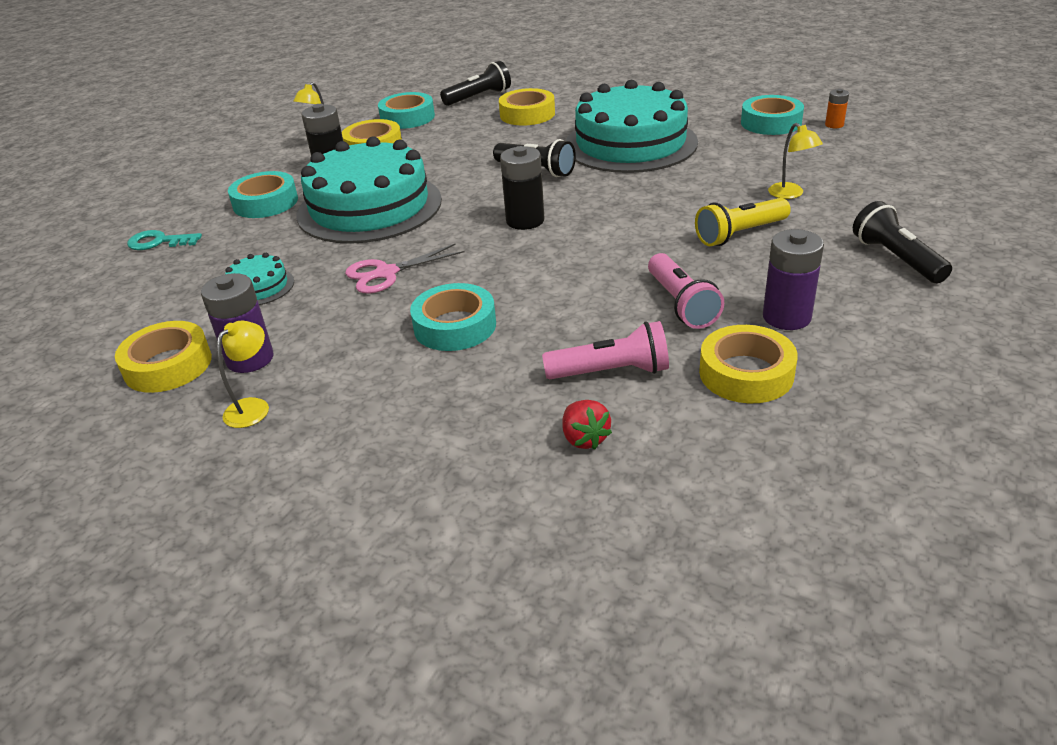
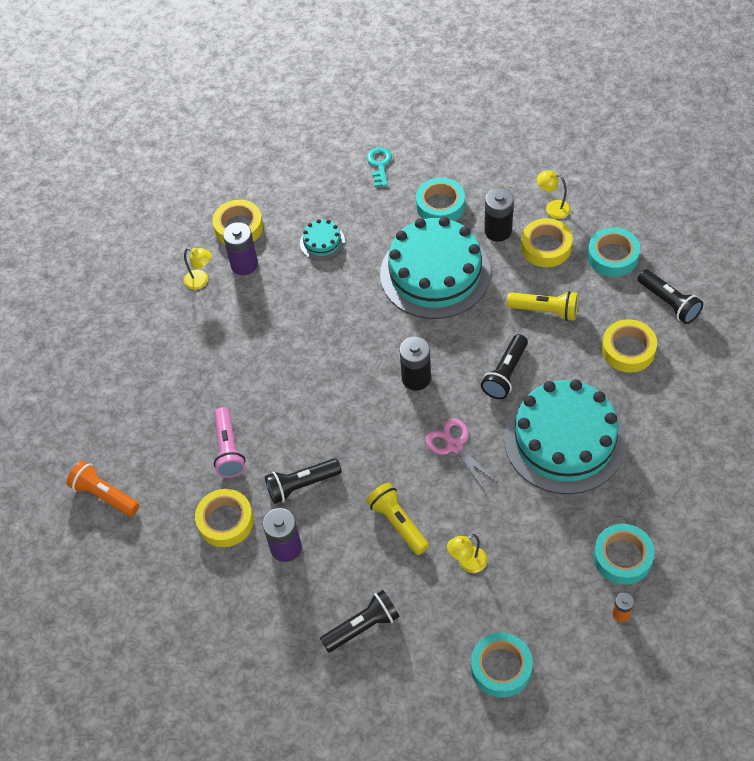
camera: 85 degrees right, 20 degrees up
(386, 273) = (339, 308): pink scissors -> pink scissors (454, 446)
(455, 326) = (277, 360): turquoise tape -> turquoise tape (501, 667)
(460, 149) = (545, 311): none -> yellow flashlight
(584, 438) = (170, 441): red strawberry -> none
(681, 304) = (301, 485): pink flashlight -> black flashlight
(696, 527) = (104, 495): none -> orange flashlight

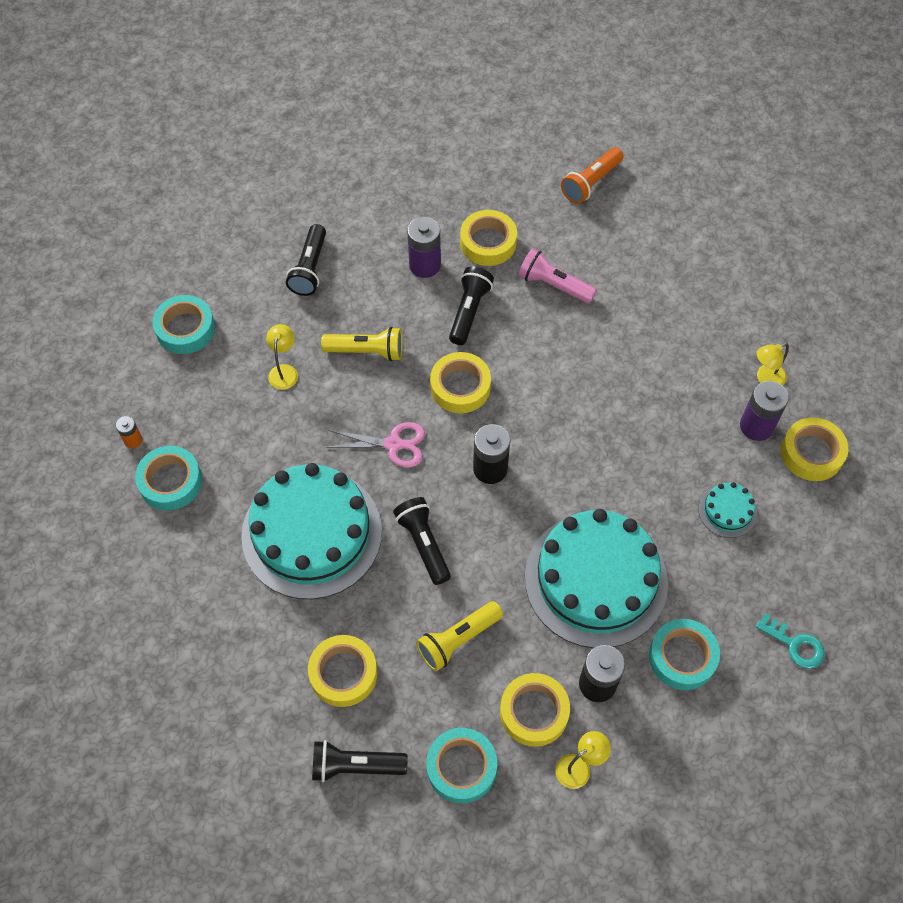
camera: 125 degrees right, 5 degrees up
(104, 495) = (591, 183): orange flashlight -> orange flashlight turned 150 degrees clockwise
(370, 442) = (460, 387): none -> yellow tape

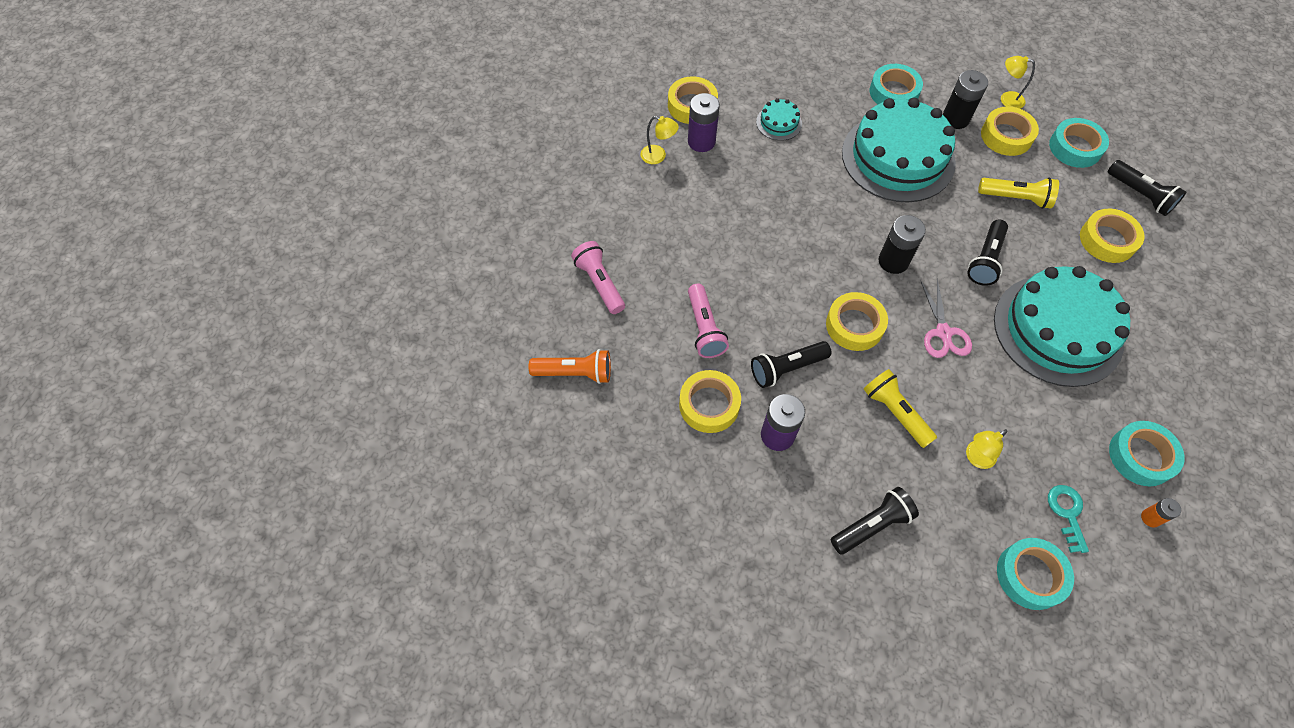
camera: 130 degrees left, 0 degrees up
(393, 444) = (943, 332): pink scissors -> pink scissors turned 150 degrees counterclockwise
(659, 247) = (599, 283): none -> pink flashlight
(794, 644) = (827, 51): turquoise key -> turquoise key (1067, 513)

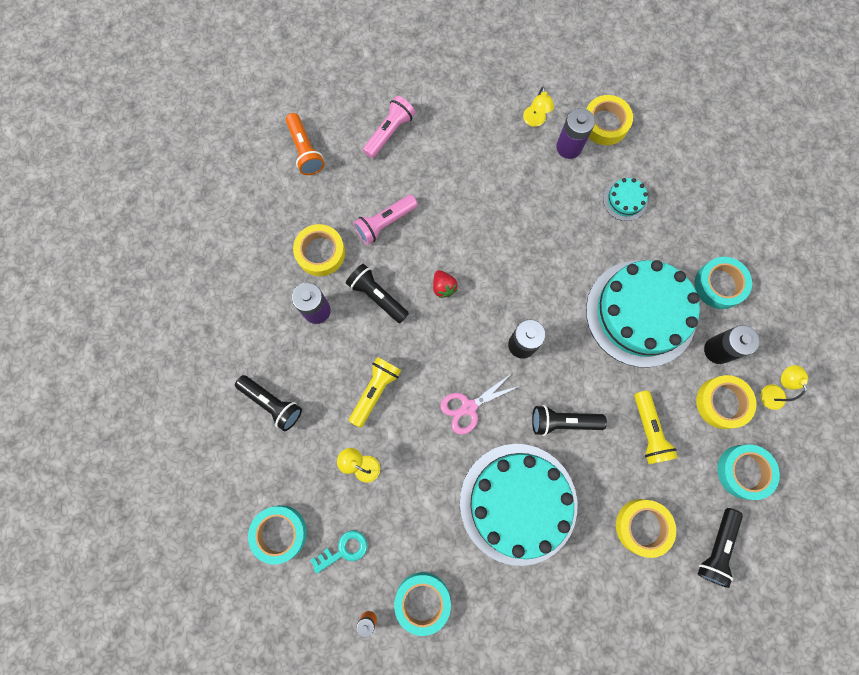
camera: 65 degrees right, 15 degrees up
(803, 303) = (443, 287): none -> red strawberry
(854, 325) = (442, 334): yellow tape -> none

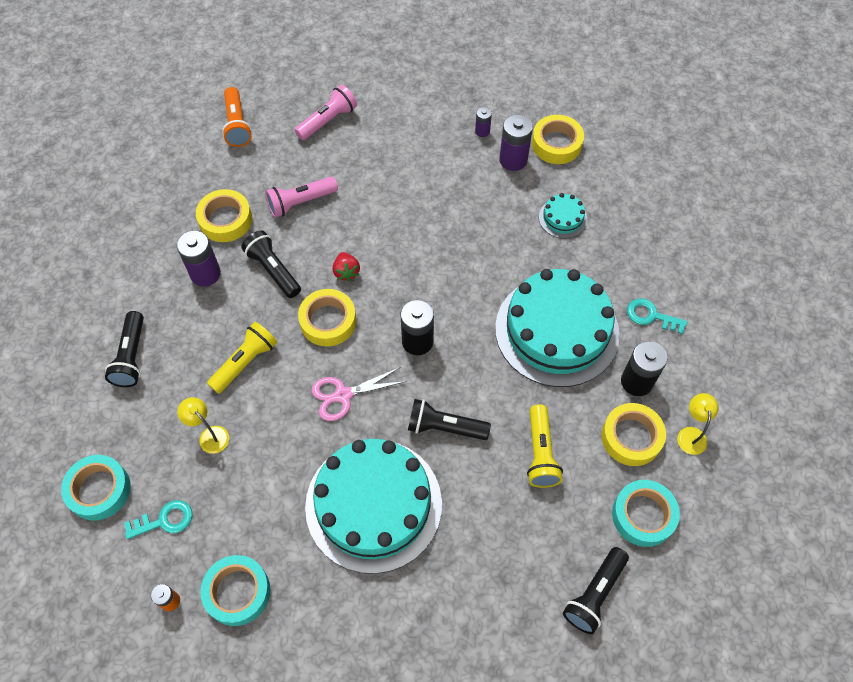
camera: 10 degrees right, 15 degrees down
(272, 403) = (131, 357): black flashlight -> black flashlight turned 45 degrees clockwise
(535, 121) = (482, 131): yellow lamp -> purple battery
(642, 526) = (512, 555): yellow tape -> yellow tape (328, 321)
(719, 285) = (651, 316): turquoise tape -> turquoise key

